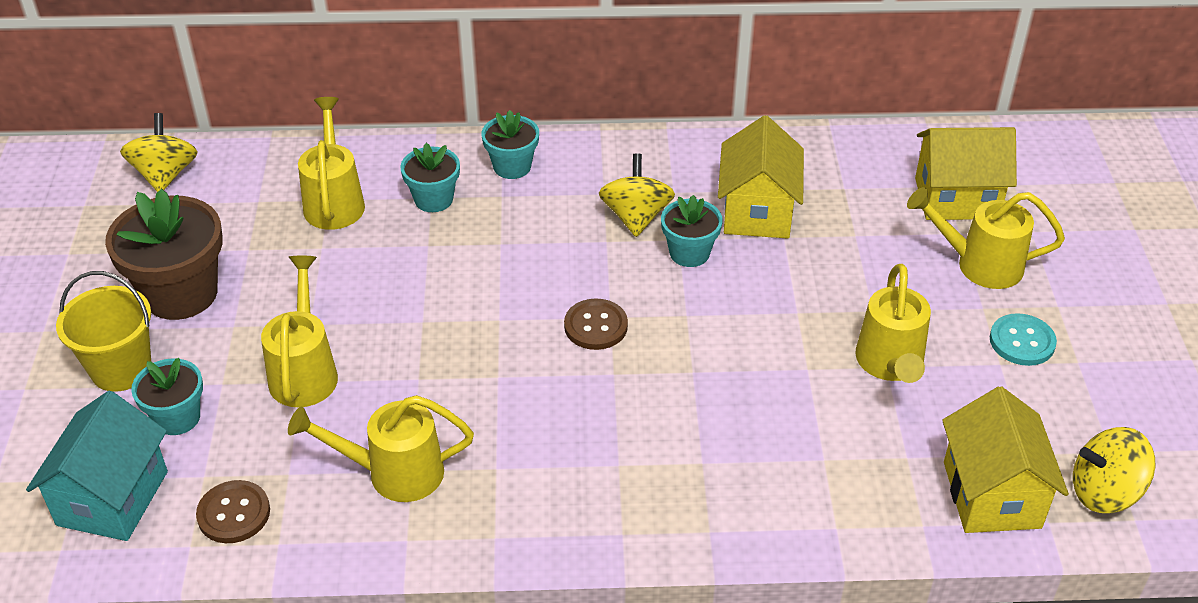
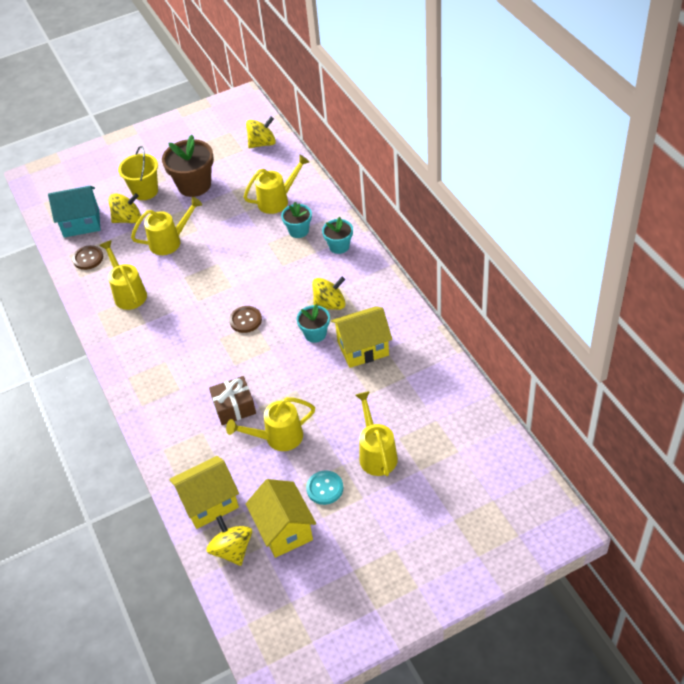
camera: 70 degrees right, 5 degrees up
(177, 418) = (128, 219): turquoise flower pot -> yellow spinning top
(792, 400) = (234, 407): none -> brown gift
(956, 198) = (427, 428): yellow house -> yellow house (284, 530)

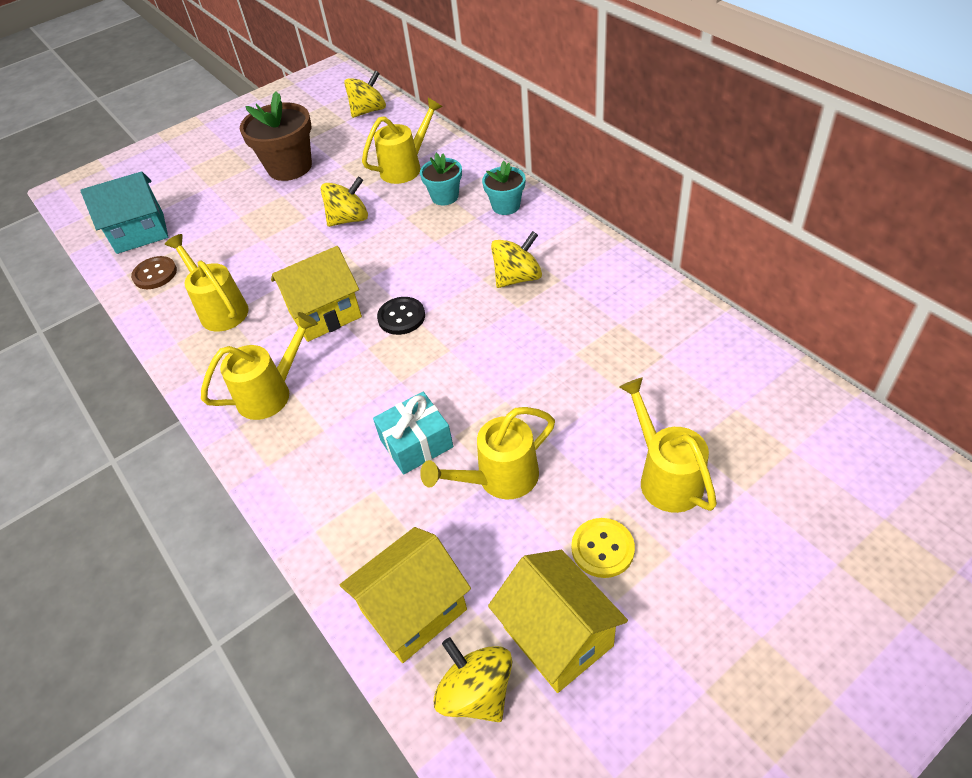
camera: 10 degrees left, 0 degrees up
(128, 219) = (205, 218): yellow spinning top -> yellow spinning top (349, 219)
(145, 191) = (224, 183): yellow bucket -> none
(170, 242) = (269, 236): yellow watering can -> yellow watering can (271, 393)
(234, 407) = (416, 443): brown gift -> turquoise gift
(245, 320) = (401, 317): brown button -> black button
(315, 334) = (509, 319): turquoise flower pot -> none
(325, 488) = (602, 549): turquoise button -> yellow button
(363, 348) = (586, 327): yellow house -> yellow house (325, 314)

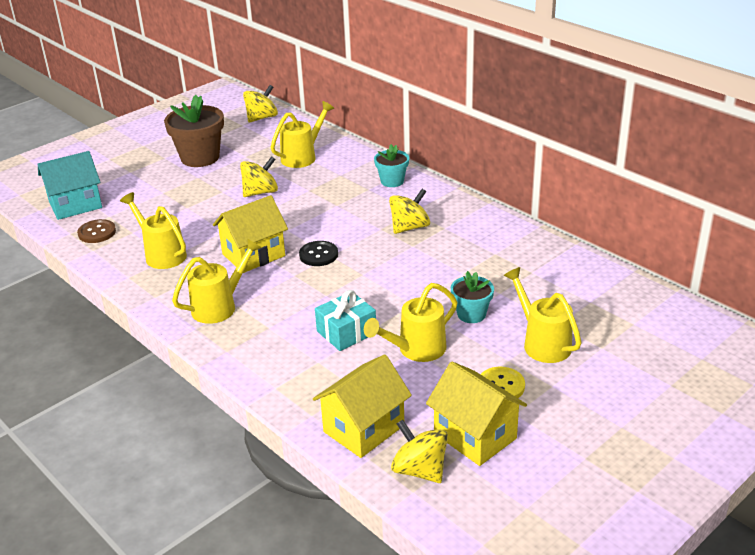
camera: 10 degrees left, 15 degrees down
(445, 196) = (339, 176): turquoise flower pot -> turquoise flower pot (471, 314)

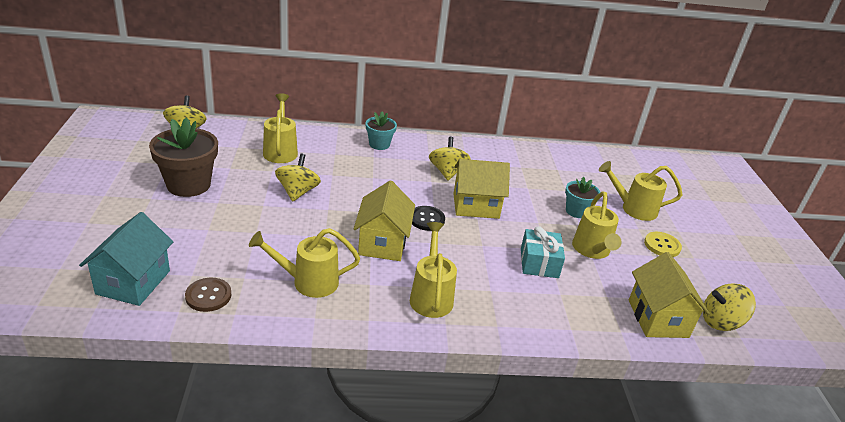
camera: 55 degrees left, 0 degrees up
(475, 436) = (703, 282): yellow house -> yellow house (476, 206)

